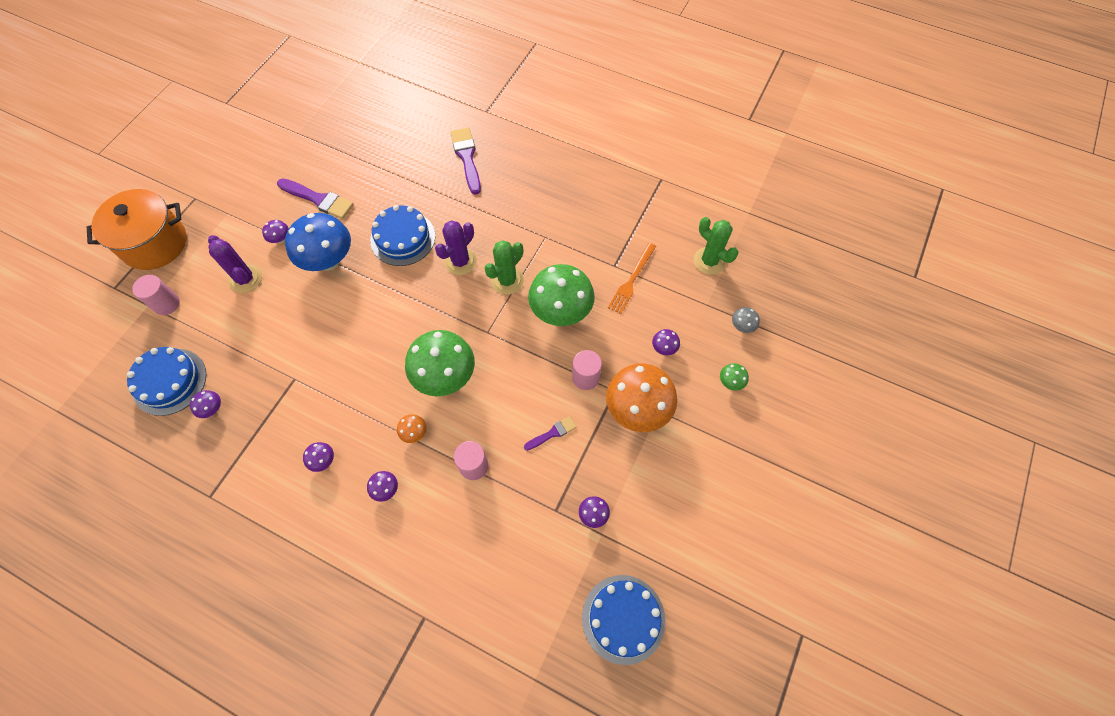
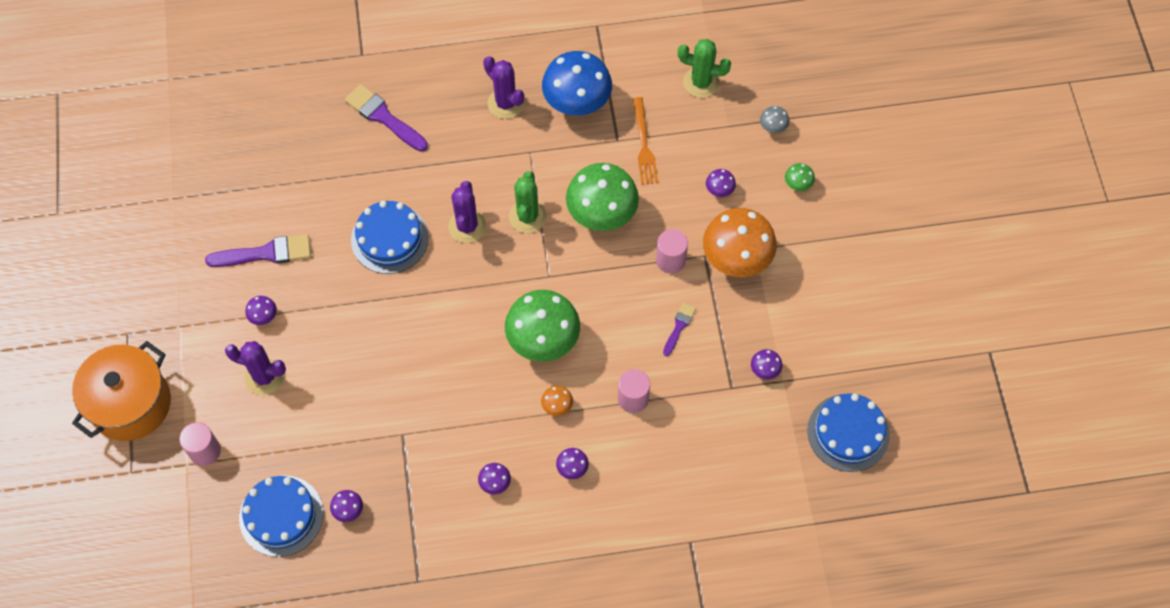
camera: 35 degrees left, 0 degrees up
(328, 260) = (334, 306): blue mushroom -> blue mushroom (577, 103)
(555, 195) = (505, 103): none -> purple cactus

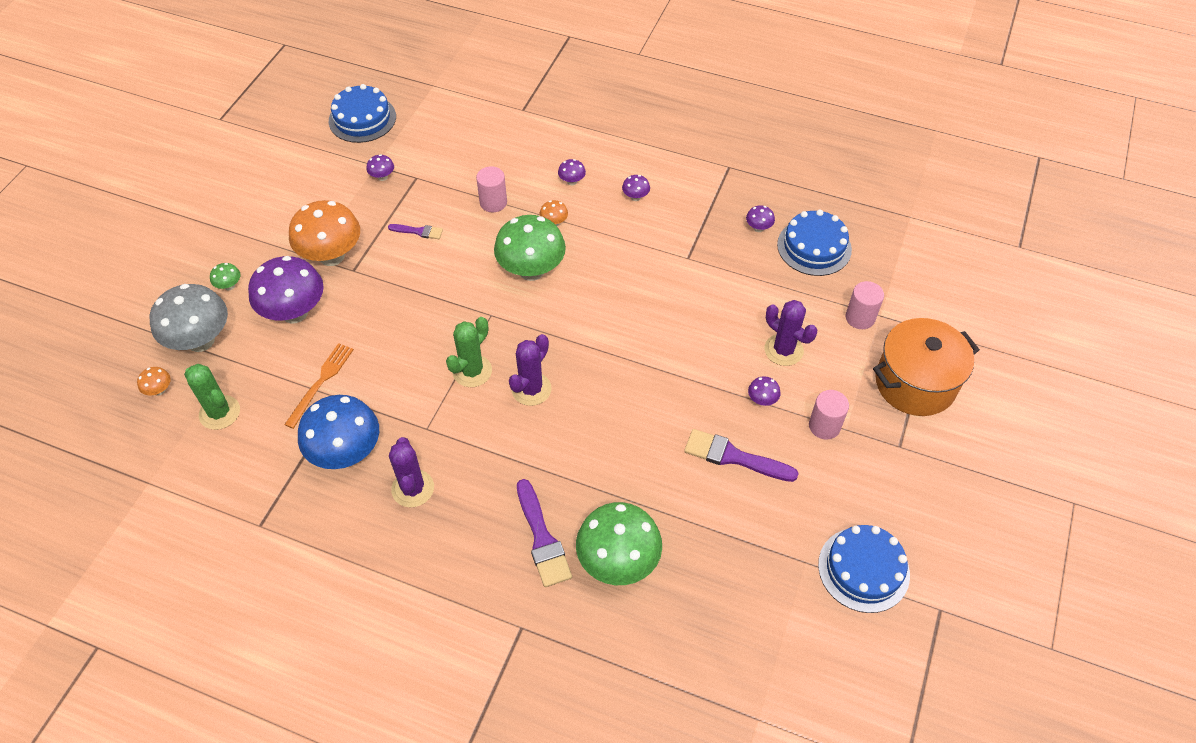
camera: 150 degrees left, 10 degrees down
(389, 239) = (608, 413): blue cake -> blue cake (863, 569)
(601, 214) = (408, 341): green mushroom -> green mushroom (618, 561)
(670, 260) = (383, 279): pink cylinder -> pink cylinder (824, 426)
(679, 327) = (418, 231): purple brush -> purple brush turned 135 degrees counterclockwise
(719, 190) = (294, 312): purple mushroom -> purple mushroom, size x2.38
(764, 75) = (159, 390): none -> orange mushroom
(773, 127) = (201, 340): grey mushroom -> grey mushroom, size x2.38

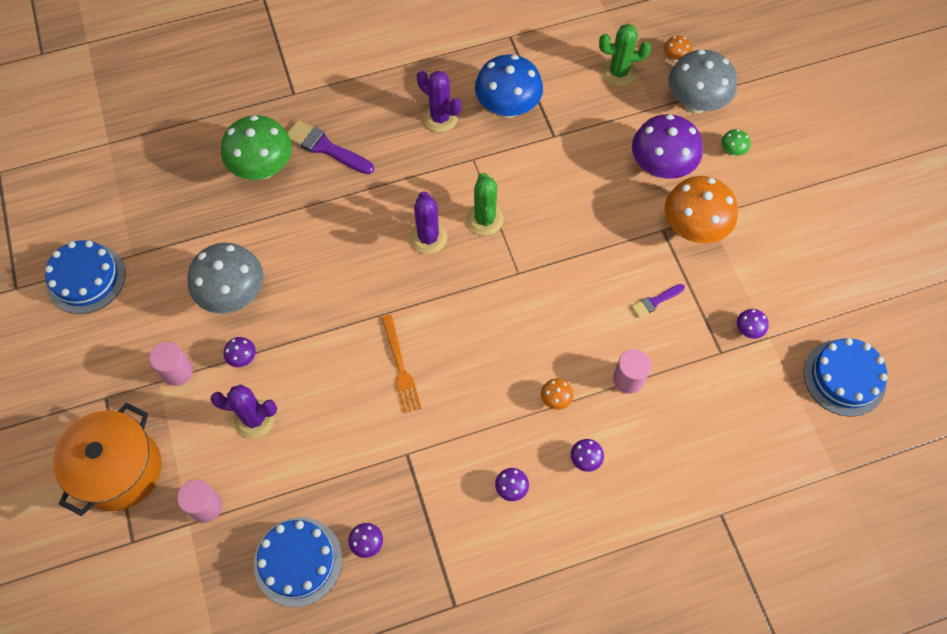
camera: 140 degrees right, 10 degrees up
(321, 382) = (579, 136): orange fork -> orange fork (400, 367)
(531, 270) = (527, 336): green mushroom -> none
(733, 457) = (234, 294): purple brush -> grey mushroom

